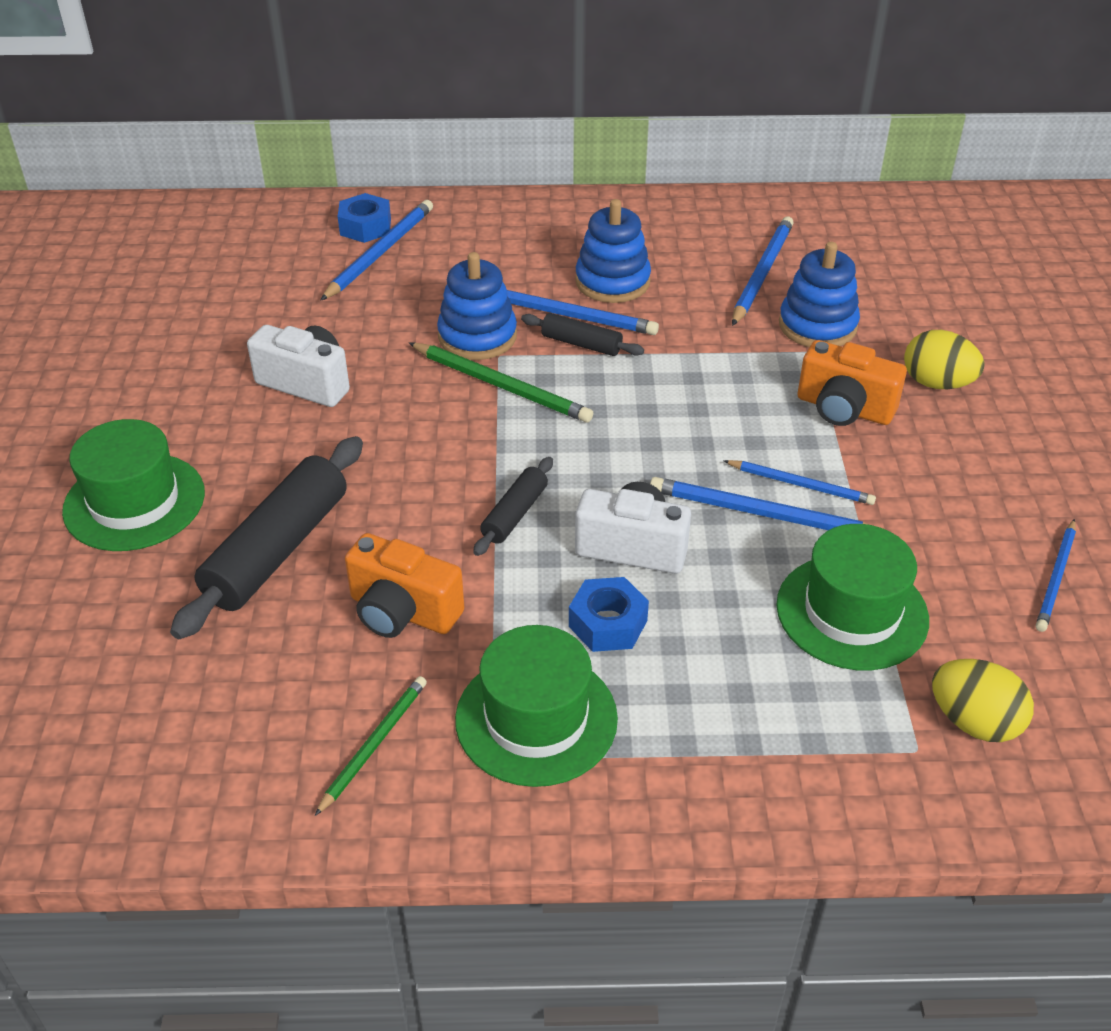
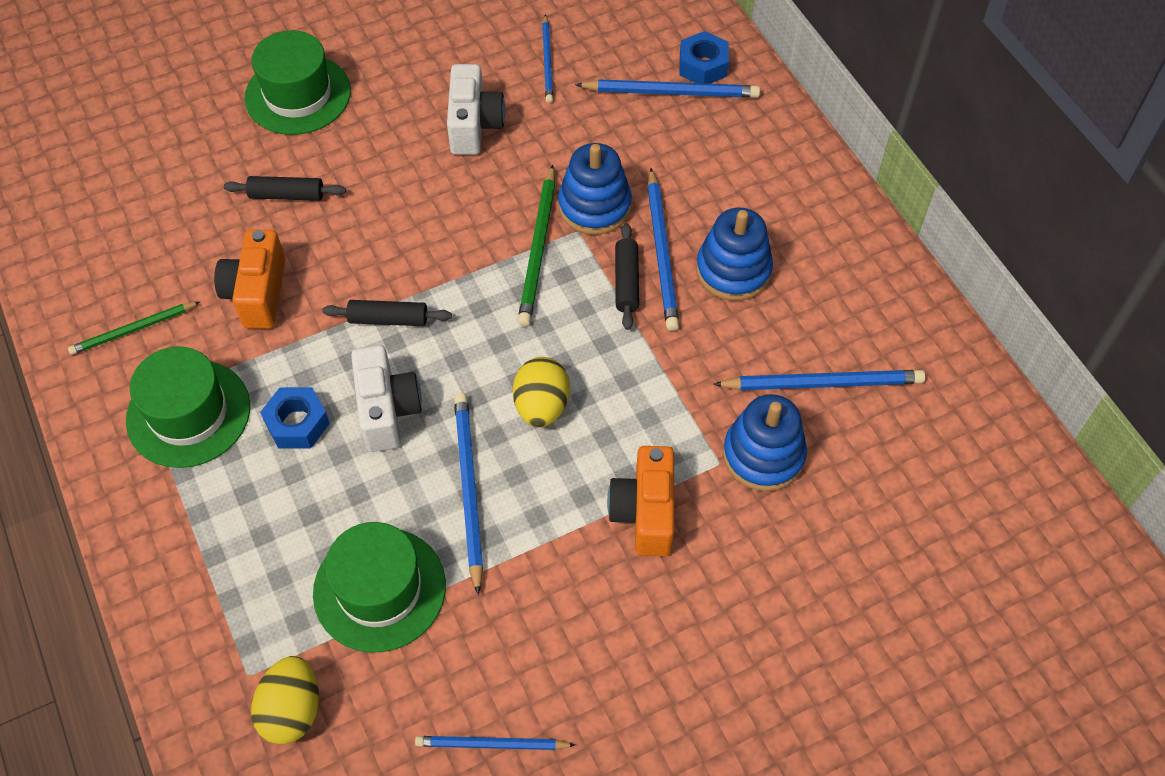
camera: 65 degrees right, 15 degrees up
(278, 550) = (286, 195): black rolling pin -> black rolling pin, size x0.52
(374, 744) = (133, 330): green pencil -> green pencil turned 150 degrees clockwise
(801, 485) = (520, 507): blue pencil -> blue pencil (547, 61)
(937, 383) = (728, 582): yellow egg -> yellow egg (541, 406)

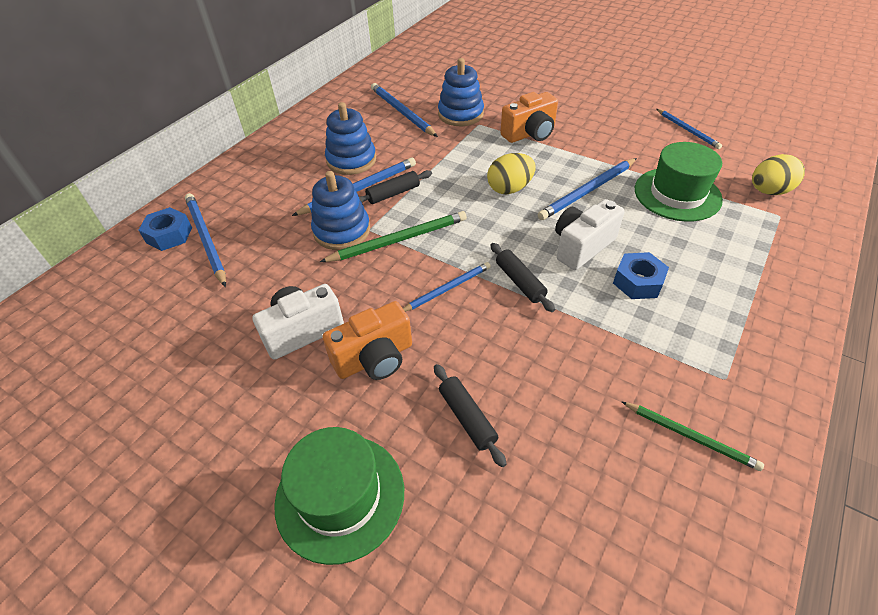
camera: 120 degrees left, 10 degrees down
(188, 413) = (701, 344): green hat -> none
(257, 293) = (574, 371): orange camera -> orange camera (374, 358)
(547, 61) = (200, 321): blue pencil -> blue pencil (447, 289)

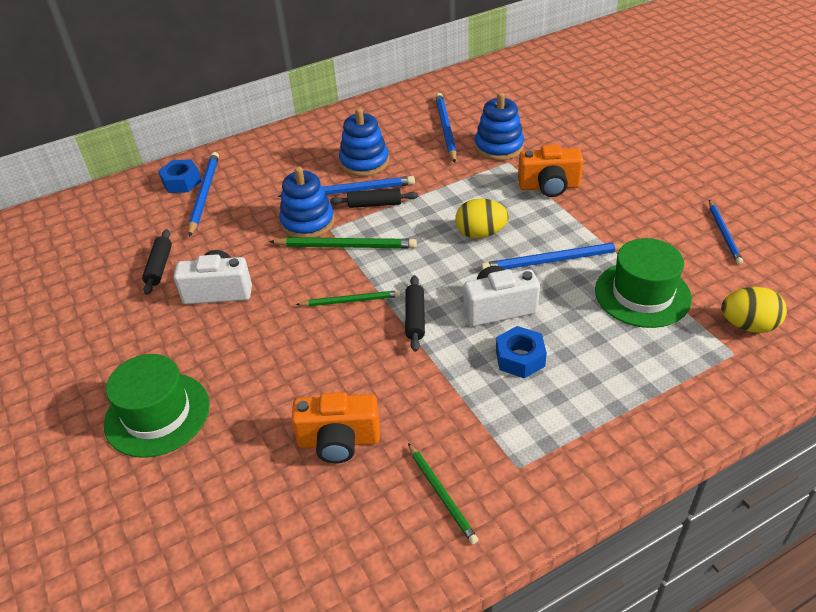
camera: 30 degrees right, 5 degrees down
(374, 358) = (253, 332): orange camera -> orange camera (339, 441)
(447, 289) = (351, 301): blue pencil -> green pencil
(467, 418) = (283, 403): black rolling pin -> black rolling pin (159, 267)

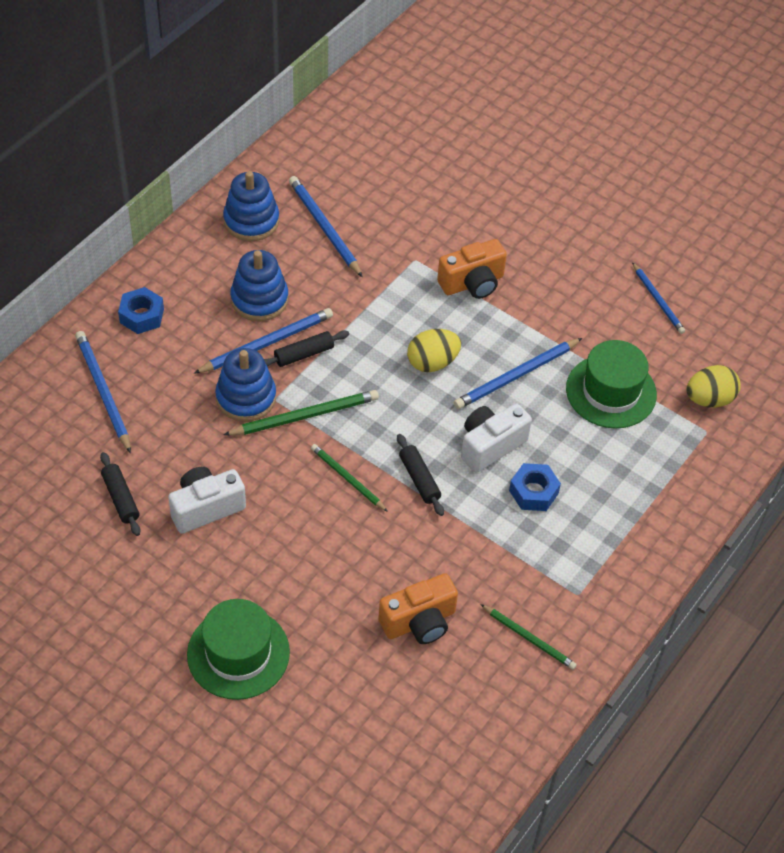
camera: 30 degrees left, 10 degrees up
(181, 182) = (63, 381): blue nut -> blue nut (142, 316)
(351, 301) = (347, 478): green pencil -> green pencil turned 105 degrees counterclockwise
(499, 147) = (396, 240): blue stacking toy -> blue stacking toy (251, 221)

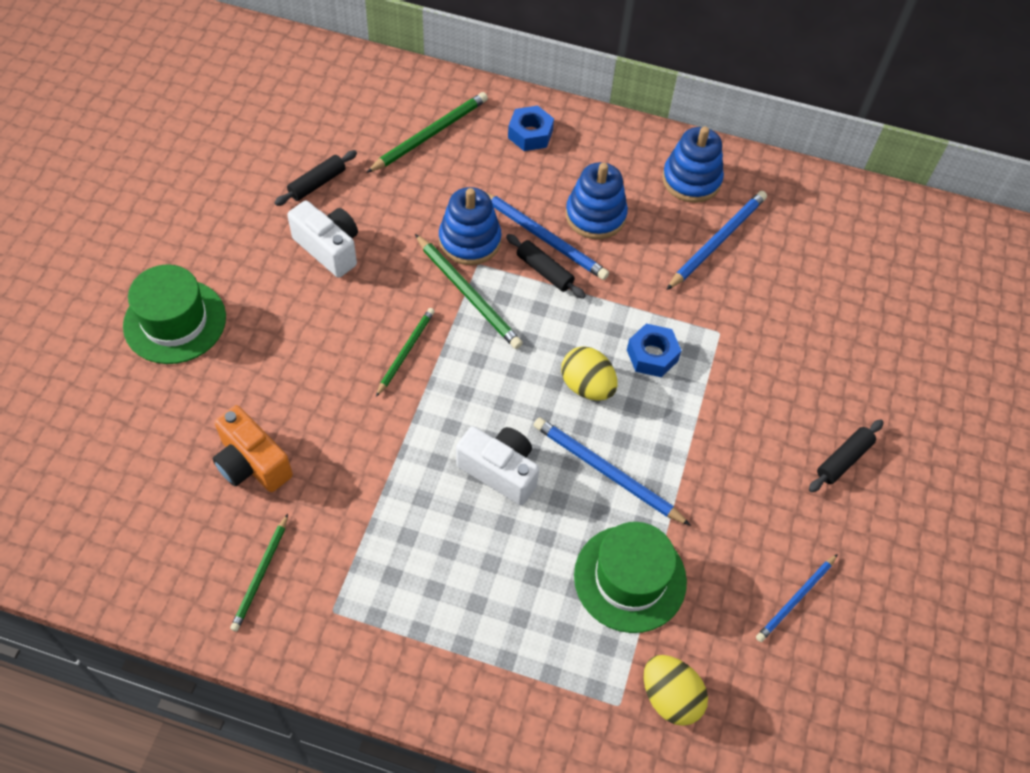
camera: 70 degrees right, 5 degrees up
(103, 392) = (430, 134): blue pencil -> green pencil
(419, 479) = (429, 415): black rolling pin -> black rolling pin (843, 460)
(472, 283) = (716, 395): orange camera -> none
(533, 492) = (454, 530): blue nut -> blue nut (652, 355)

